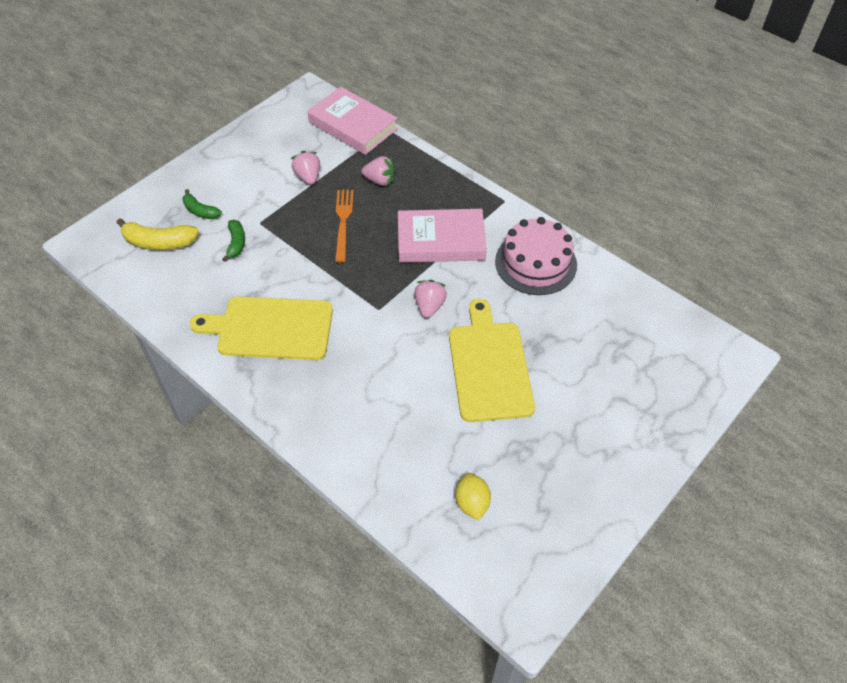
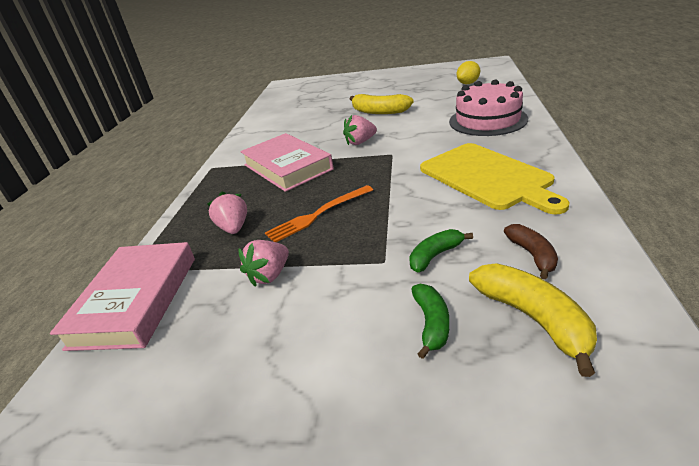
camera: 120 degrees left, 20 degrees down
(185, 277) = (532, 255): none -> brown banana
(489, 367) = (379, 111): yellow cutting board -> yellow banana
(535, 263) = (271, 134): pink cake -> pink cake (487, 120)

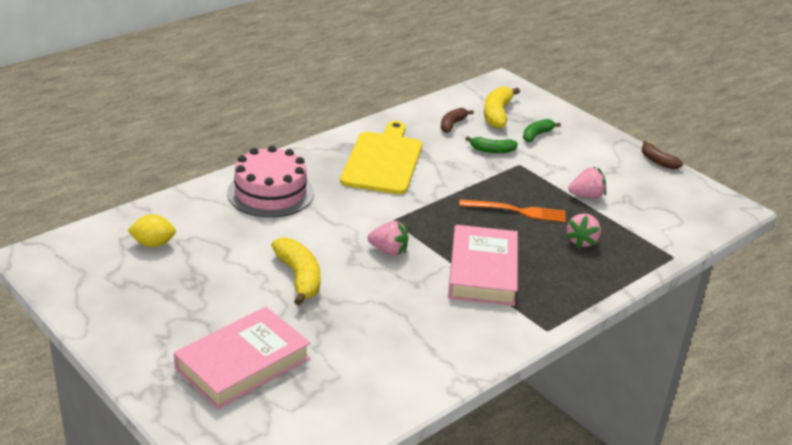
camera: 145 degrees left, 0 degrees up
(136, 300) = (677, 233): pink book -> pink book (243, 363)
(212, 423) = (658, 161): none -> brown banana

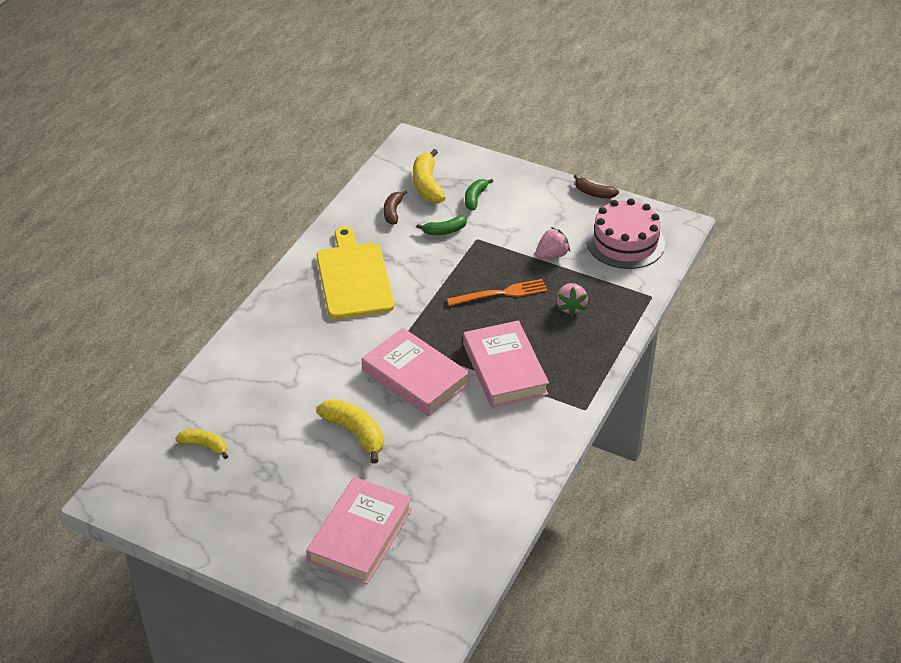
camera: 20 degrees left, 10 degrees up
(153, 244) = (204, 446): yellow lemon -> yellow banana
(270, 193) = (274, 351): pink cake -> pink cake (625, 242)
(389, 251) = (415, 377): pink strawberry -> pink book

